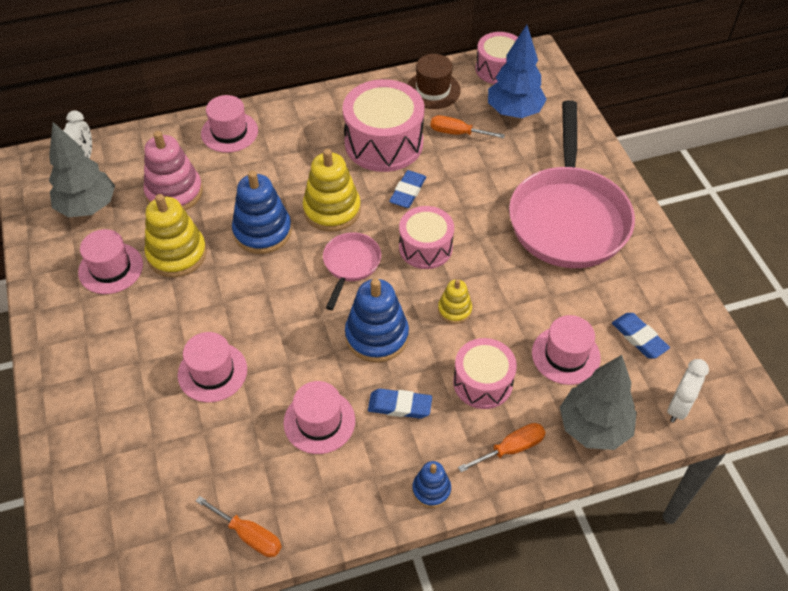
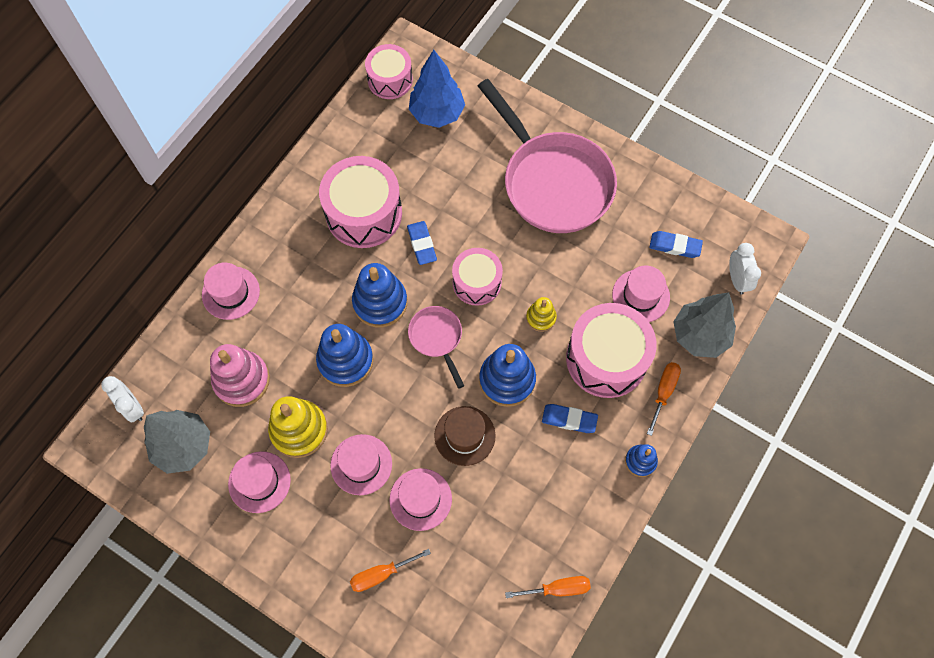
camera: 40 degrees left, 15 degrees up
(319, 421) = (528, 474): pink hat -> pink hat (361, 464)
(332, 210) = (380, 302): yellow stacking toy -> blue stacking toy
(400, 406) = (569, 419): blue eraser -> blue eraser turned 45 degrees clockwise
(433, 90) = (357, 136): brown hat -> brown hat (464, 435)
(457, 133) = (411, 164): orange screwdriver -> orange screwdriver (381, 574)
(482, 382) = (606, 359): pink drum -> pink drum, size x1.60

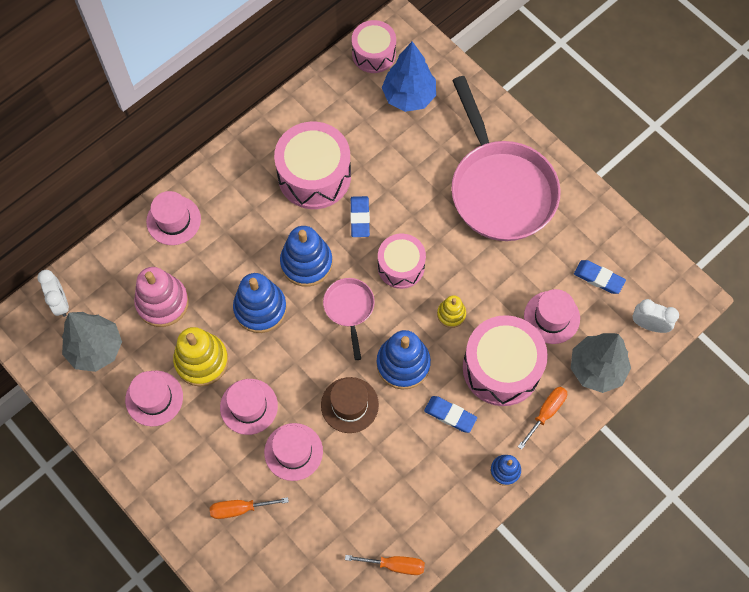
camera: 15 degrees right, 0 degrees up
(737, 279) = (649, 325): white clock -> white clock turned 75 degrees counterclockwise

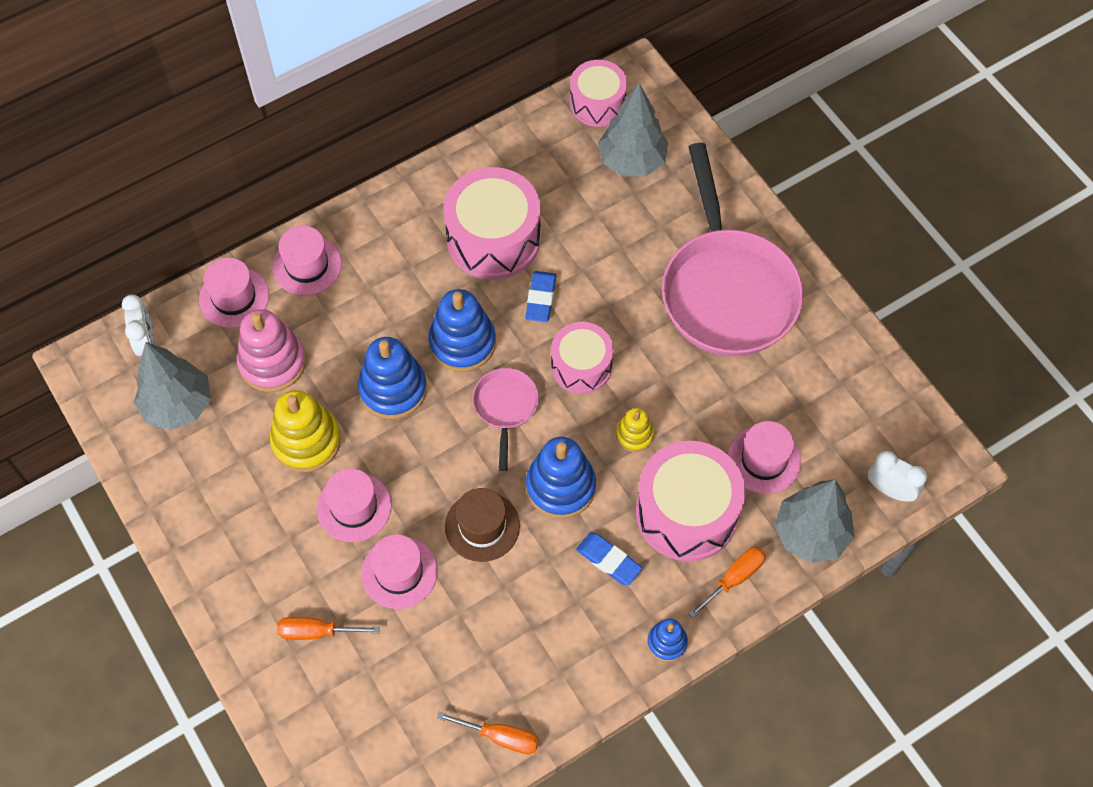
camera: 10 degrees right, 5 degrees down
(154, 398) = (237, 477): pink hat -> pink hat (234, 297)
(409, 96) = (631, 161): blue tree -> grey tree
(598, 278) = (834, 421): blue eraser -> none

